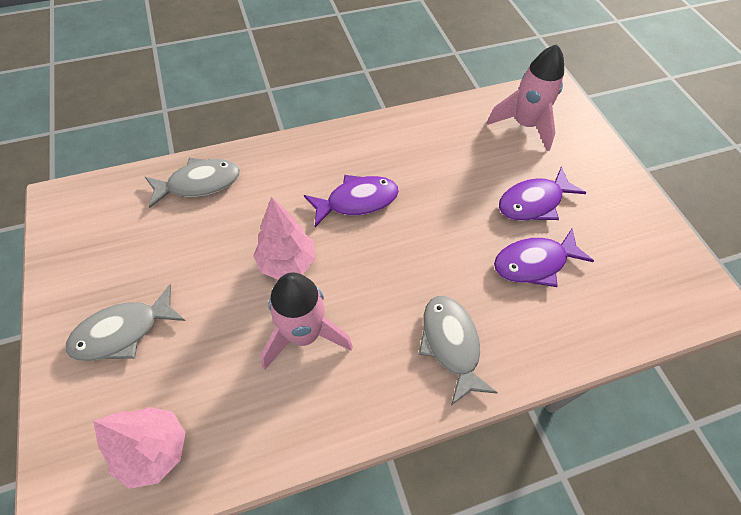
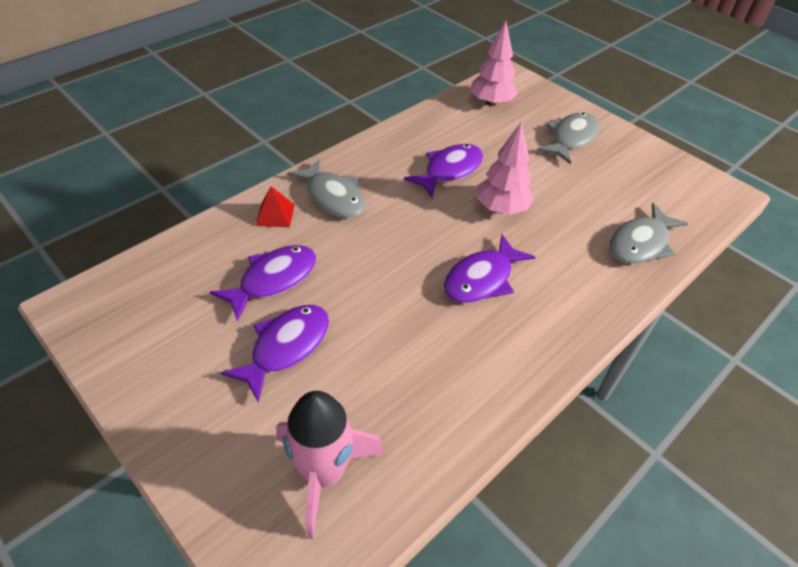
camera: 155 degrees right, 10 degrees down
(304, 335) = (449, 171): pink rocket -> purple fish
(520, 341) = (275, 215): none -> red pyramid

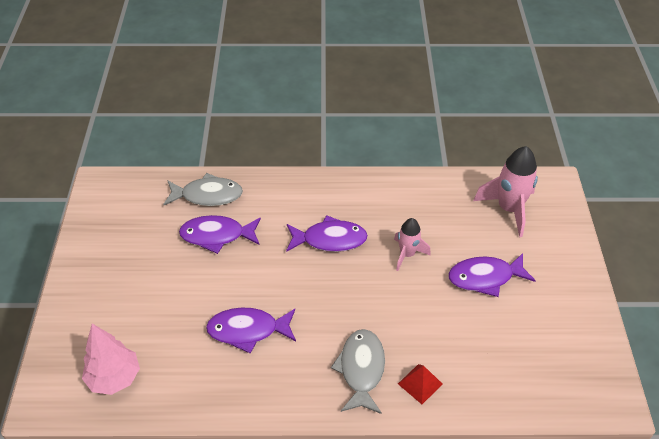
camera: 135 degrees left, 0 degrees up
(273, 280) = (461, 327): purple fish -> purple fish (217, 236)
(392, 316) = (407, 254): none -> pink rocket
(501, 208) = (255, 274): pink tree -> none
(571, 138) = (117, 292): grey fish -> none

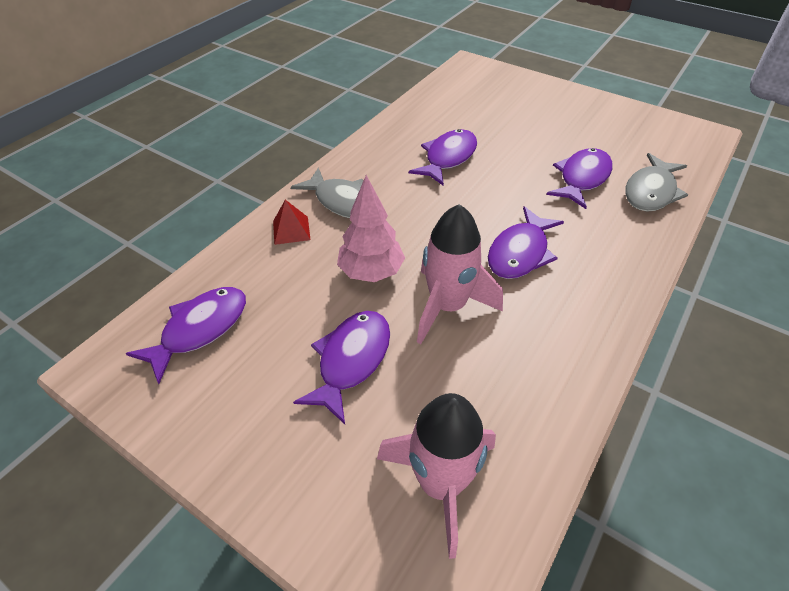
camera: 125 degrees right, 0 degrees up
(114, 378) = (462, 90): pink tree -> pink tree (371, 272)
(407, 254) = (447, 306): pink rocket -> pink rocket, size x1.65
(542, 369) = (200, 329): none -> purple fish

